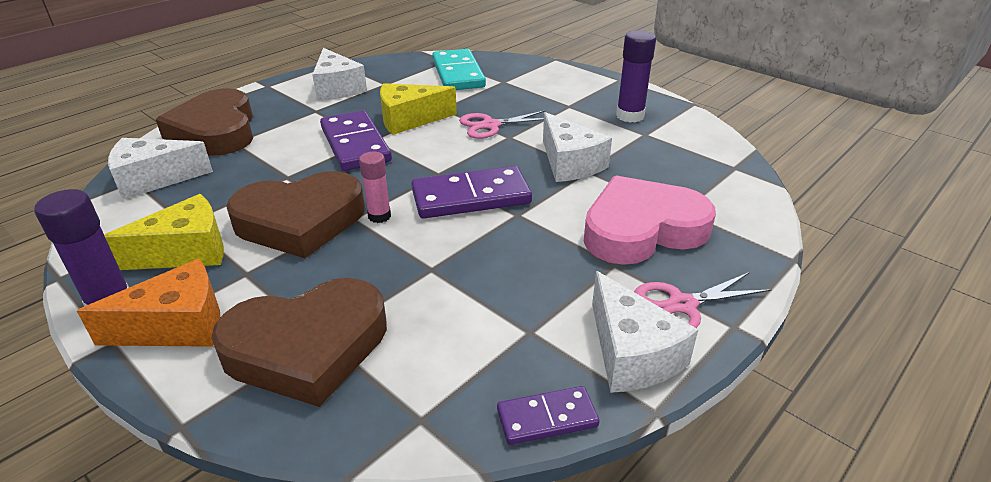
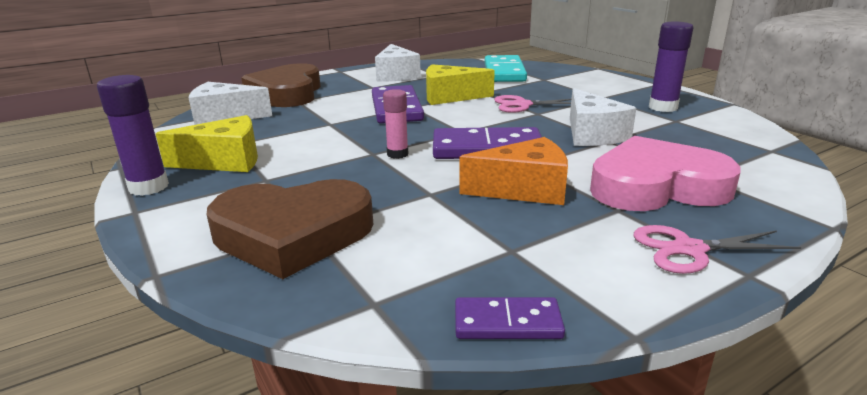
camera: 15 degrees right, 10 degrees down
(177, 326) = (192, 207): orange cheese -> orange cheese (524, 189)
(300, 221) = (328, 151): brown heart -> none
(631, 354) = (619, 282): white cheese -> none

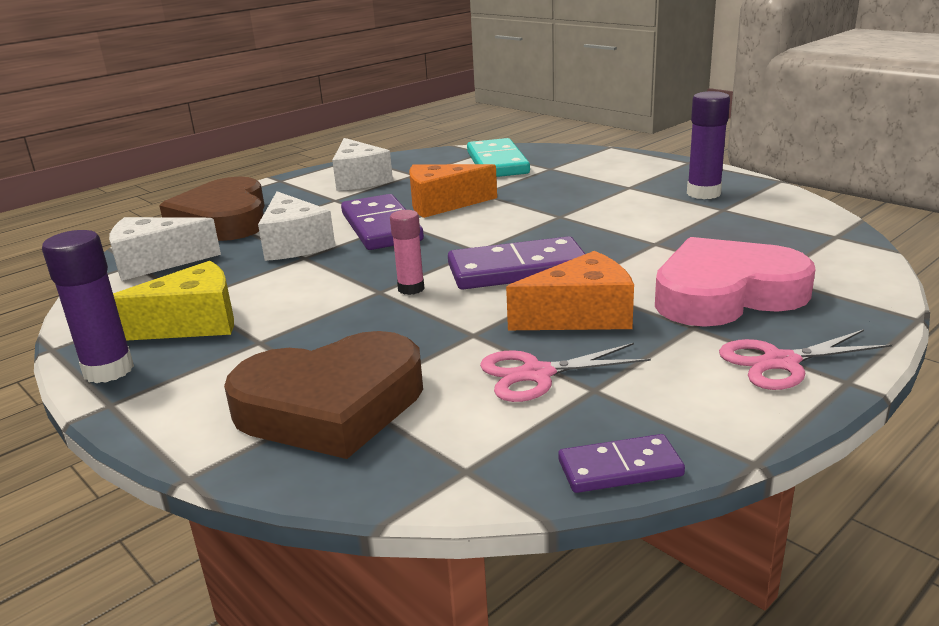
camera: 10 degrees left, 0 degrees up
(450, 97) = (442, 204): yellow cheese -> orange cheese
(522, 105) = (537, 206): pink scissors -> pink scissors (536, 374)
(592, 134) = (633, 237): white cheese -> white cheese (294, 244)

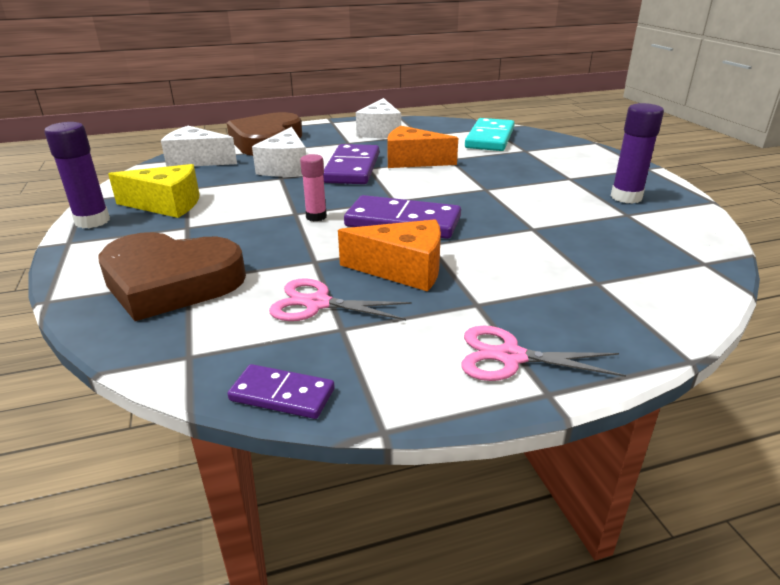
camera: 25 degrees right, 5 degrees up
(725, 294) = (537, 285): pink heart -> none

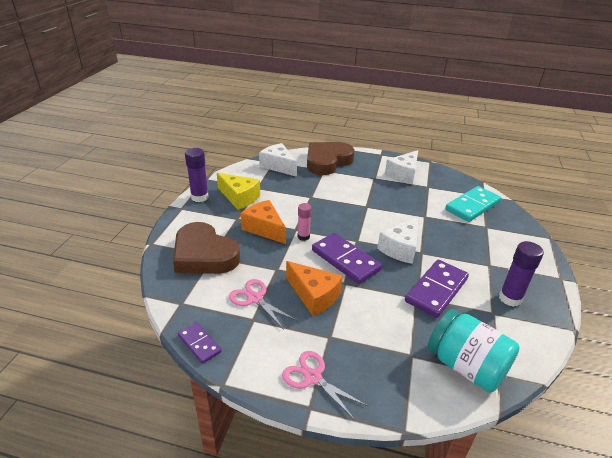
camera: 30 degrees right, 5 degrees up
(285, 167) = (320, 189): white cheese -> white cheese (401, 248)
(352, 168) = (356, 203): purple domino -> purple domino (436, 290)
(413, 161) = (399, 210): orange cheese -> orange cheese (264, 228)
(666, 268) = (466, 366): none -> turquoise jar

